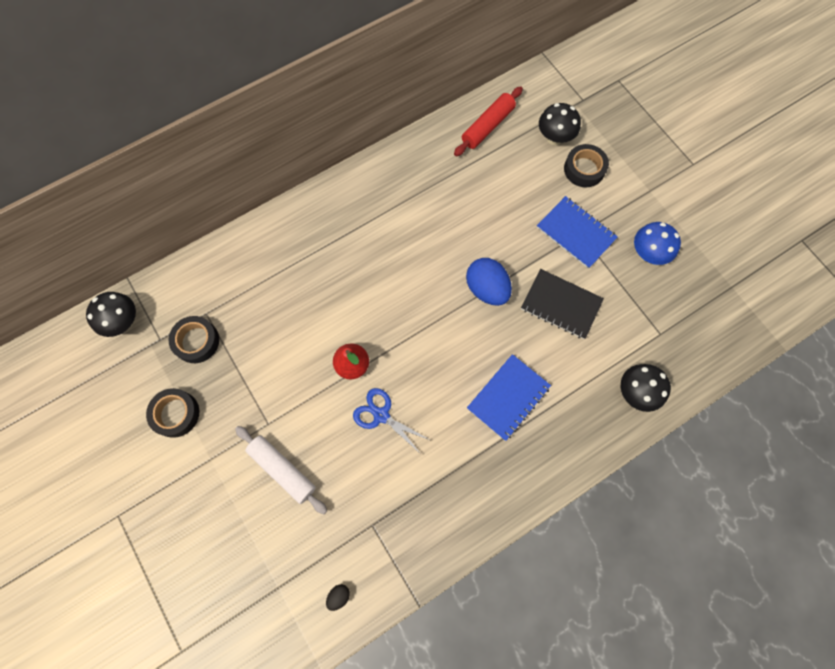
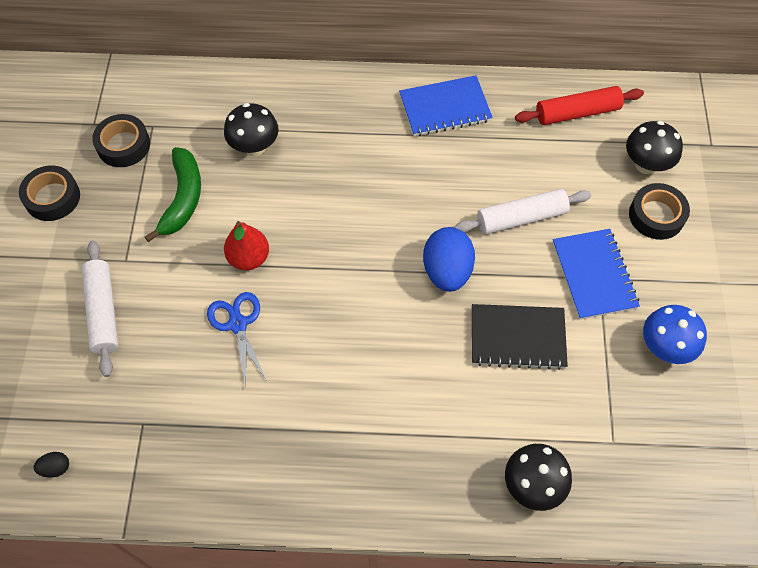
camera: 35 degrees right, 10 degrees down
(124, 322) = (76, 90): black mushroom -> black mushroom (254, 147)
(273, 353) = (183, 199): none -> green banana
(505, 222) = (521, 218): none -> white rolling pin
(508, 397) = (383, 394): blue notebook -> blue notebook (445, 108)
(561, 305) = (517, 338): black notebook -> black notebook turned 60 degrees counterclockwise

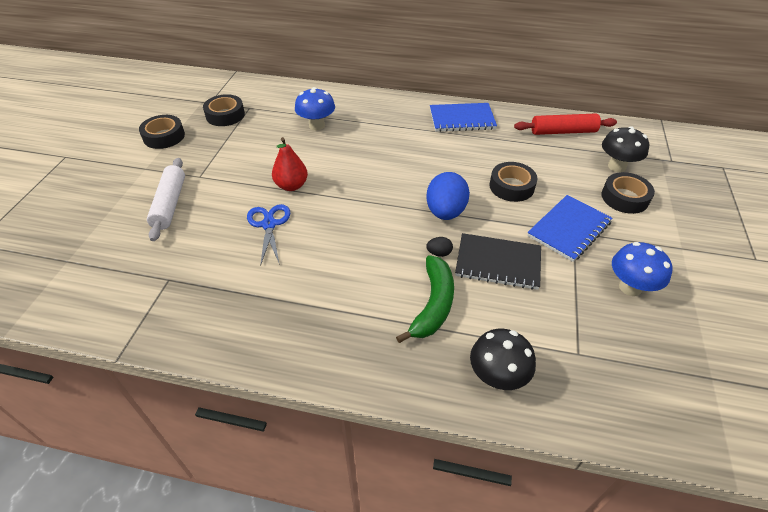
camera: 10 degrees right, 15 degrees down
(56, 468) = (86, 300): black egg -> black egg (439, 253)
(183, 199) = (255, 147): green banana -> green banana (433, 305)
(254, 147) = (317, 125): black mushroom -> blue mushroom
(521, 218) = (511, 186): white rolling pin -> black tape
(594, 275) = (569, 229): blue notebook -> blue notebook turned 45 degrees clockwise

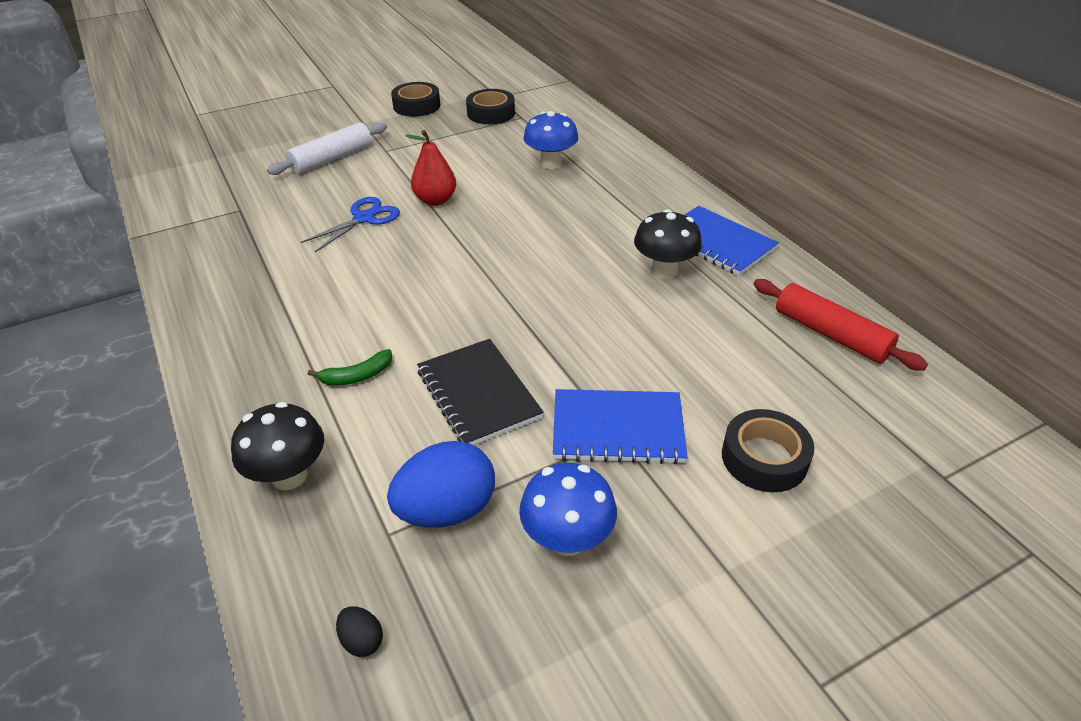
camera: 50 degrees right, 5 degrees down
(433, 305) = (357, 376): green banana -> green banana, size x0.55
(439, 253) = (444, 341): black egg -> black egg (362, 640)
(445, 212) = (520, 313): blue egg -> blue egg (447, 510)
(511, 186) = (638, 342): black tape -> none
(616, 166) = (830, 420): black mushroom -> black mushroom (664, 271)

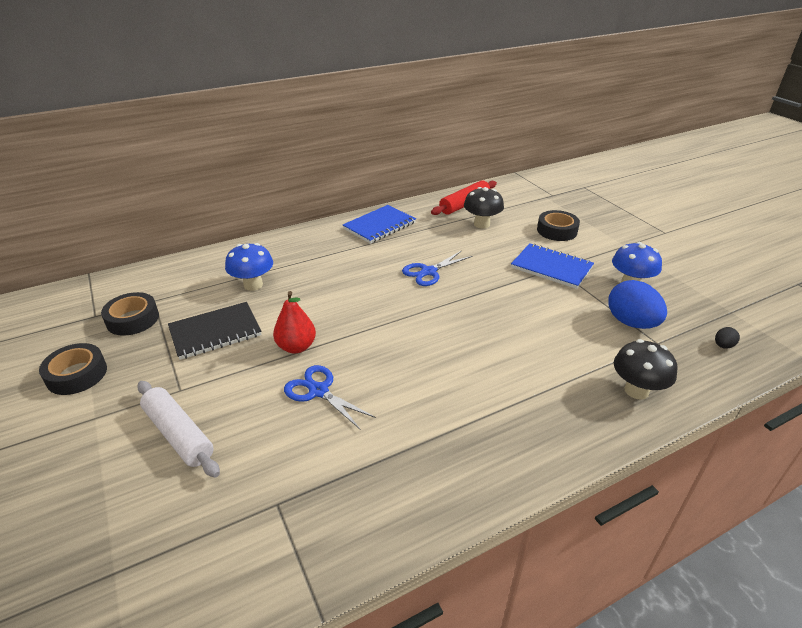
camera: 90 degrees left, 5 degrees down
(357, 376) = (535, 370): green banana -> none
(478, 394) = (538, 315): black notebook -> black notebook (215, 332)
(590, 289) = (428, 272): none -> blue scissors
(618, 429) = (551, 267): blue notebook -> blue notebook turned 60 degrees counterclockwise
(664, 271) = (408, 245): black mushroom -> black mushroom (481, 224)

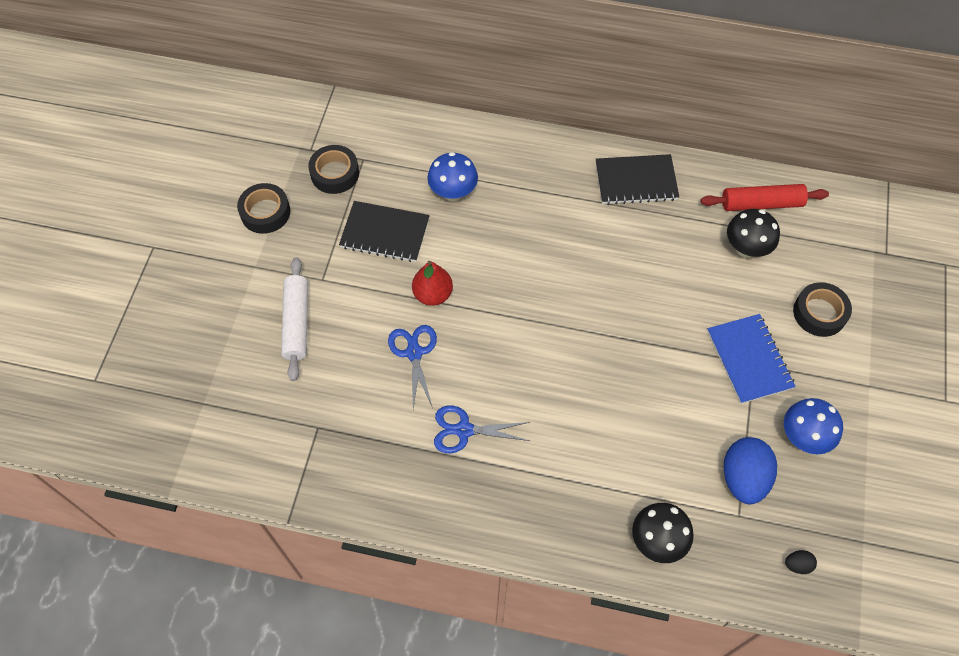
camera: 40 degrees right, 25 degrees up
(379, 226) = (636, 181): blue notebook -> black notebook
(428, 272) = (621, 281): blue scissors -> blue scissors (464, 430)

